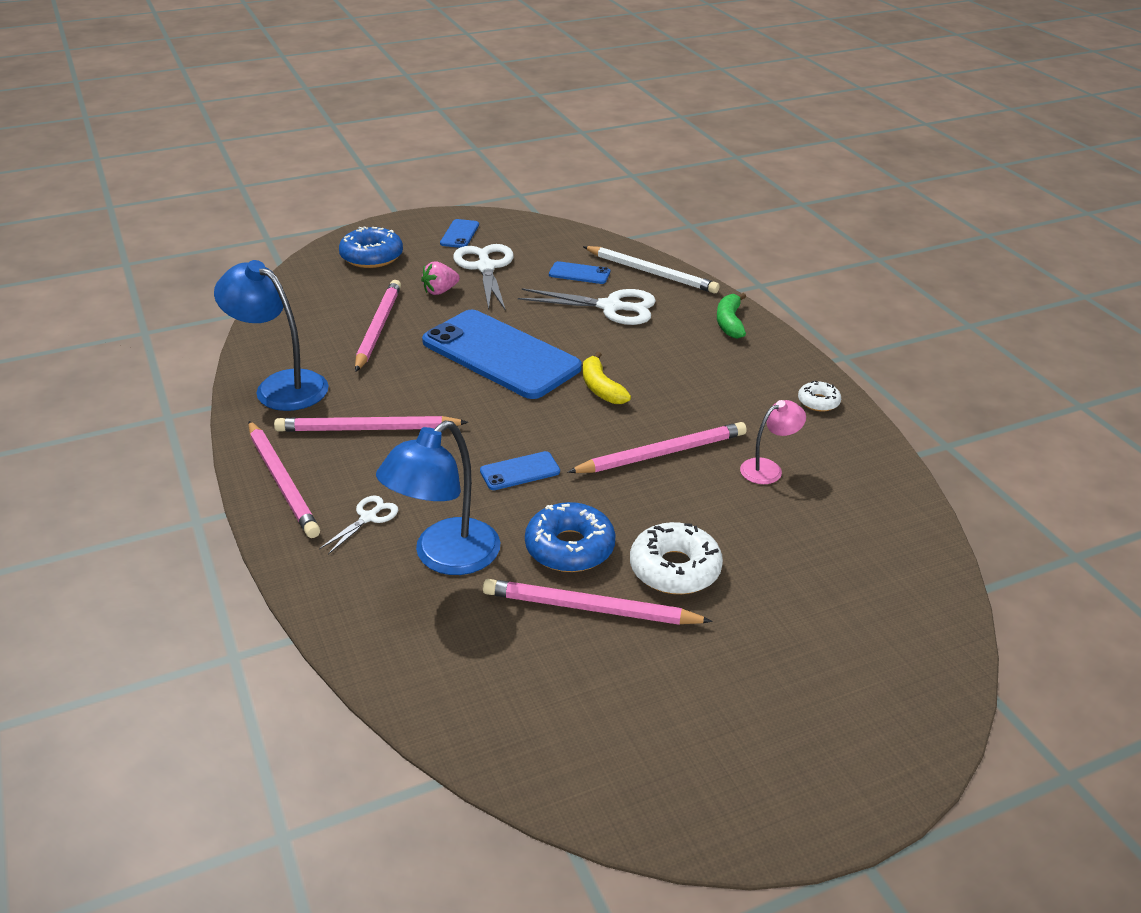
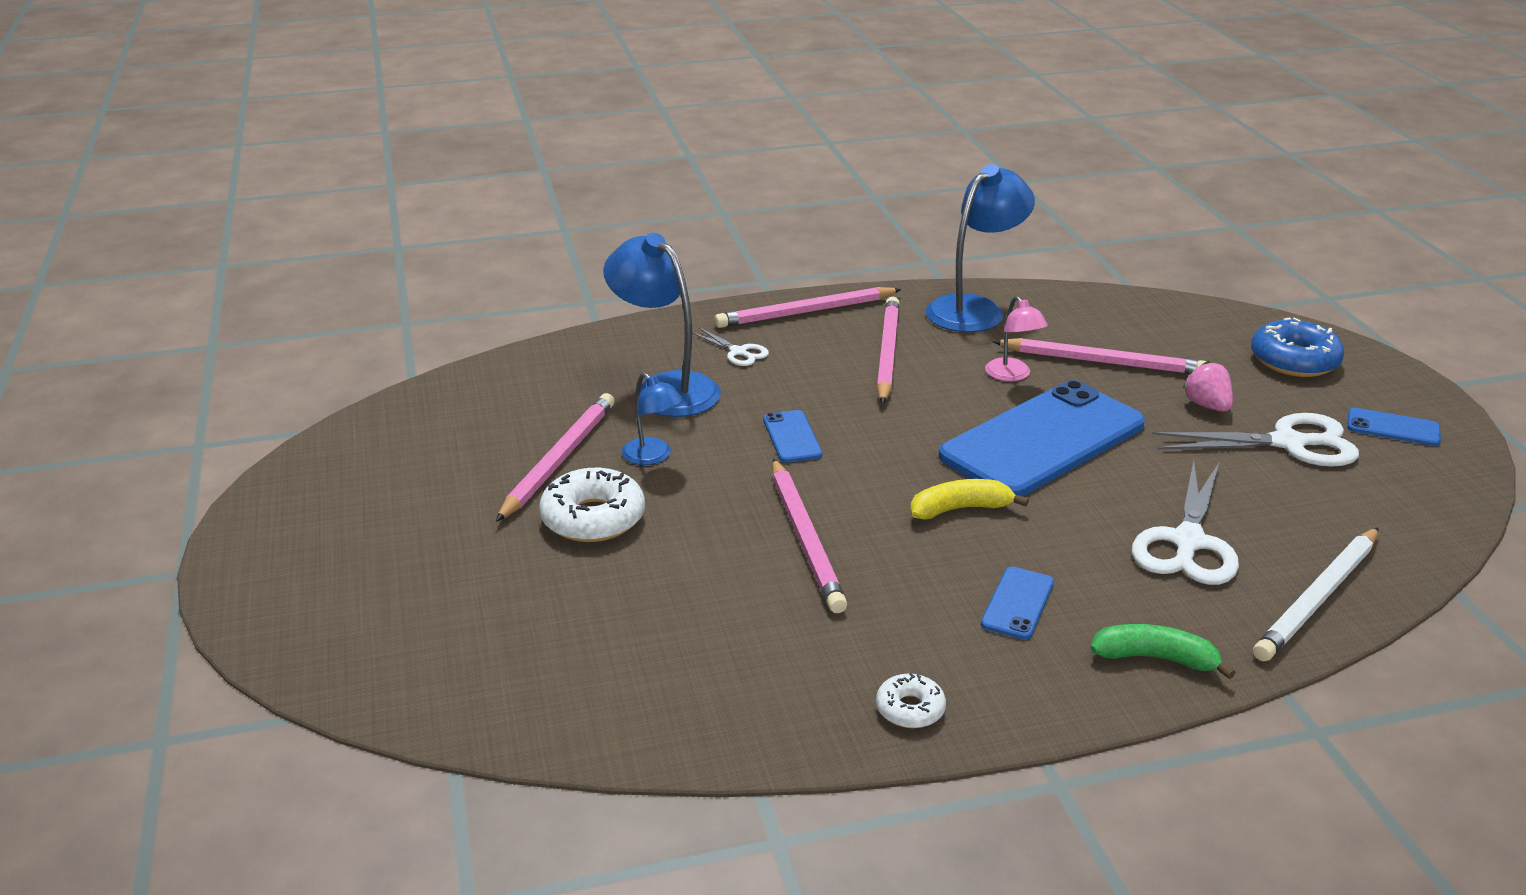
camera: 100 degrees right, 5 degrees down
(569, 548) = (653, 456): blue donut -> blue lamp
(579, 273) = (1293, 524): blue phone -> blue phone (1017, 603)
(768, 468) = (753, 622): pink lamp -> pink lamp (1012, 375)

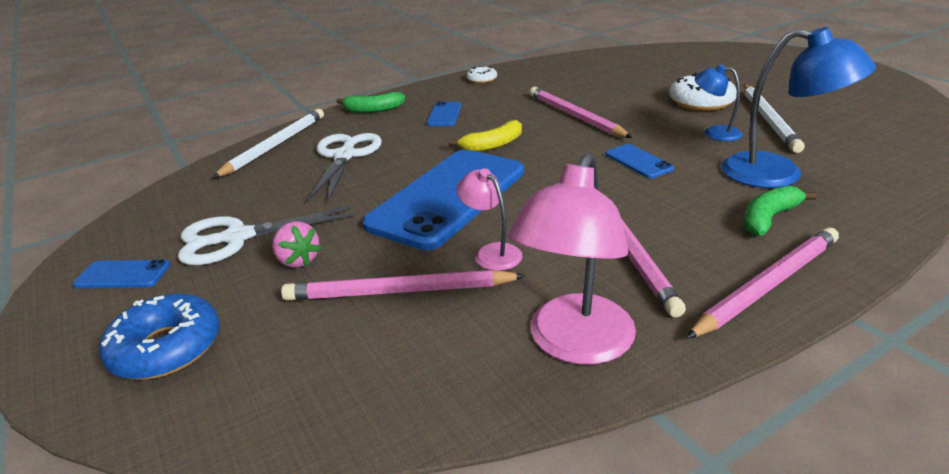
camera: 165 degrees right, 0 degrees up
(558, 460) = (769, 120): pink pencil -> white pencil
(738, 352) = (768, 218): white scissors -> green banana
(974, 309) = (574, 344): blue lamp -> pink lamp

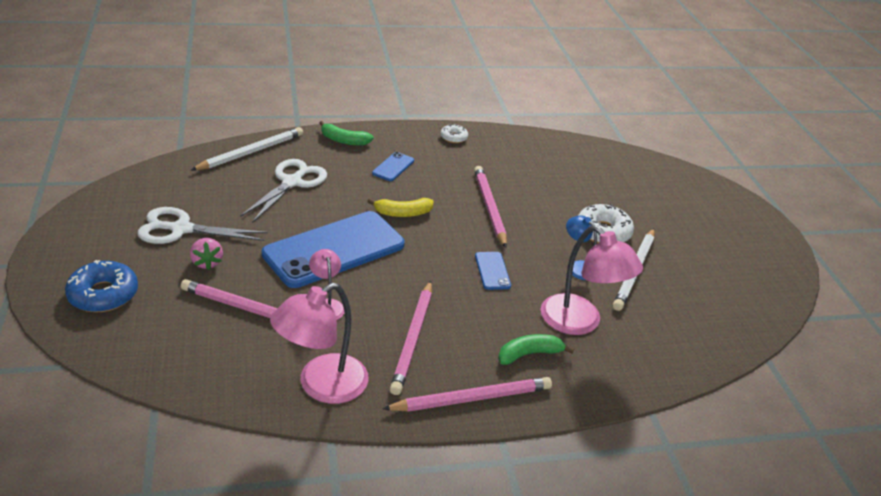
camera: 15 degrees right, 5 degrees up
(123, 275) = (101, 231): blue phone -> none
(778, 174) = (580, 322): blue lamp -> pink lamp

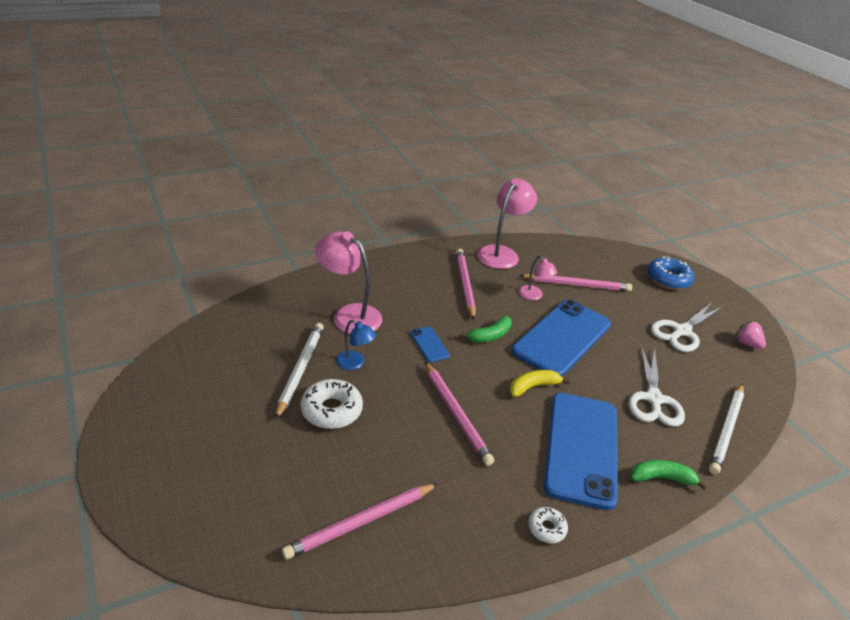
camera: 165 degrees right, 0 degrees up
(181, 229) = (681, 331): white scissors -> white scissors turned 150 degrees clockwise
(207, 262) = (636, 310): pink strawberry -> pink strawberry (747, 343)
(393, 167) = (581, 448): blue phone -> blue phone, size x2.42
(471, 398) = (413, 259): pink pencil -> pink pencil (361, 522)
(529, 354) = (383, 288): green banana -> green banana (490, 336)

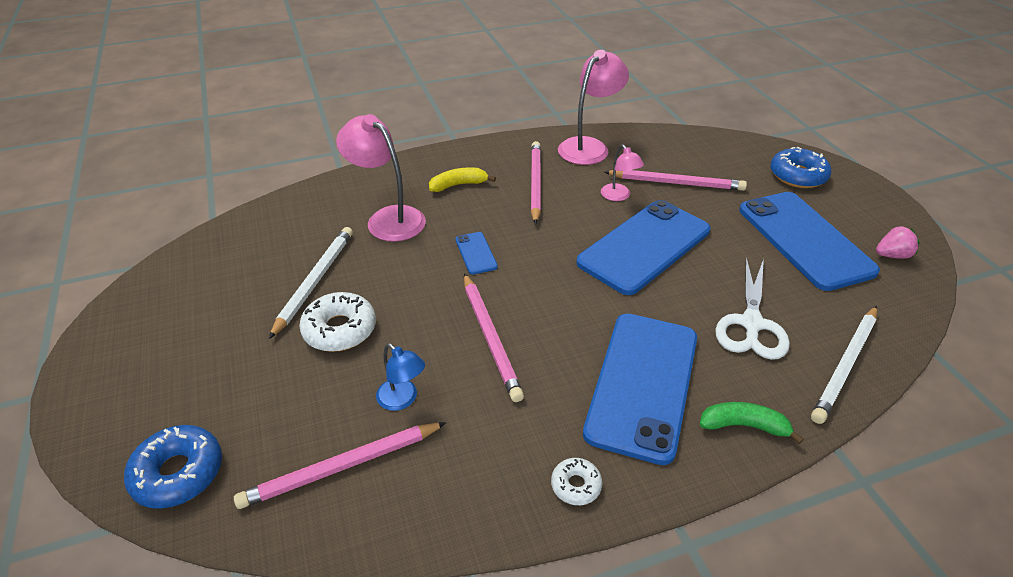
camera: 10 degrees right, 5 degrees up
(226, 533) = (178, 473): none -> blue donut
(355, 363) = (381, 275): blue lamp -> blue lamp (402, 400)
(490, 336) = (553, 243): green banana -> none
(533, 387) = (595, 306): yellow banana -> yellow banana (458, 185)
(681, 331) = (804, 240): white scissors -> blue phone
(747, 343) = (892, 255): pink strawberry -> pink strawberry turned 105 degrees clockwise

